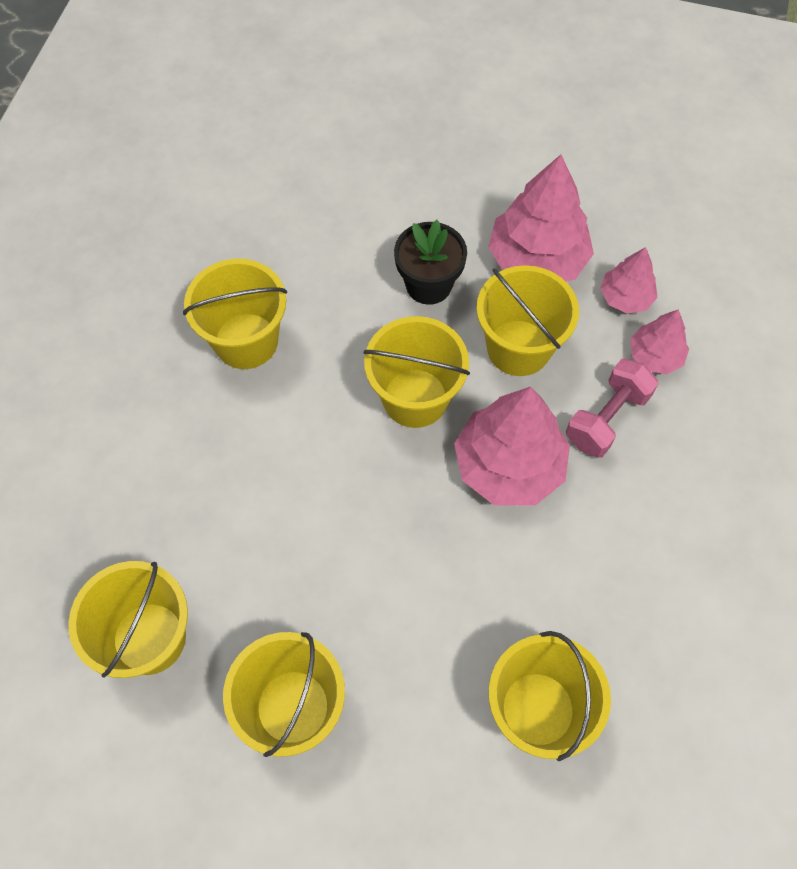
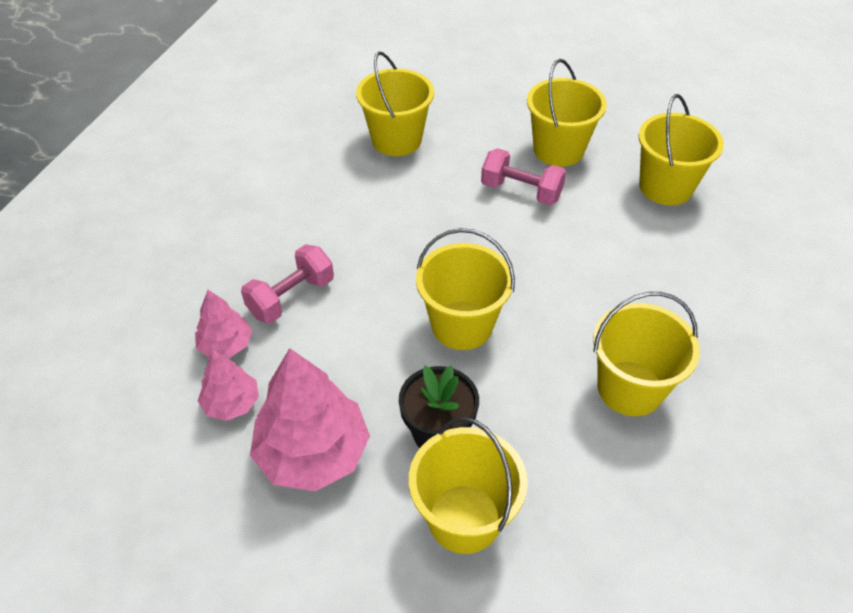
camera: 175 degrees left, 15 degrees down
(350, 612) = (521, 191): none -> pink dumbbell
(509, 466) = (386, 269): pink tree -> none
(518, 348) = (355, 362): yellow bucket -> yellow bucket (464, 518)

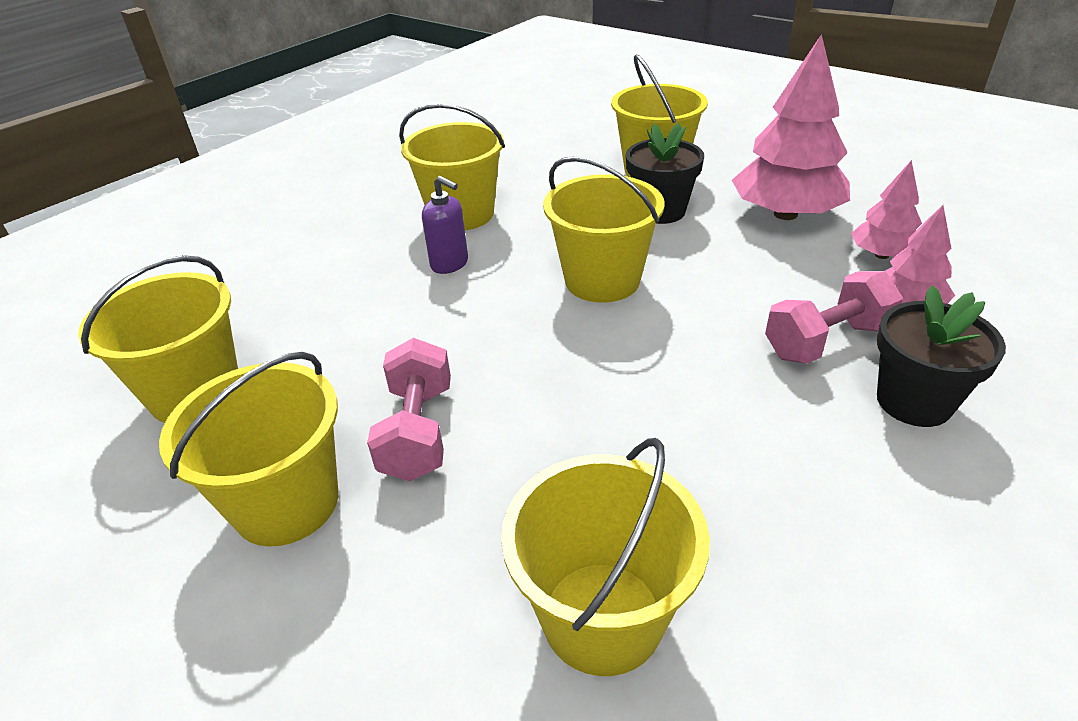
camera: 160 degrees left, 10 degrees down
(245, 262) = (914, 401): none -> black flower pot
(521, 191) = (417, 432): pink dumbbell -> pink dumbbell turned 45 degrees clockwise
(593, 319) = (450, 264): none -> purple soap dispenser

